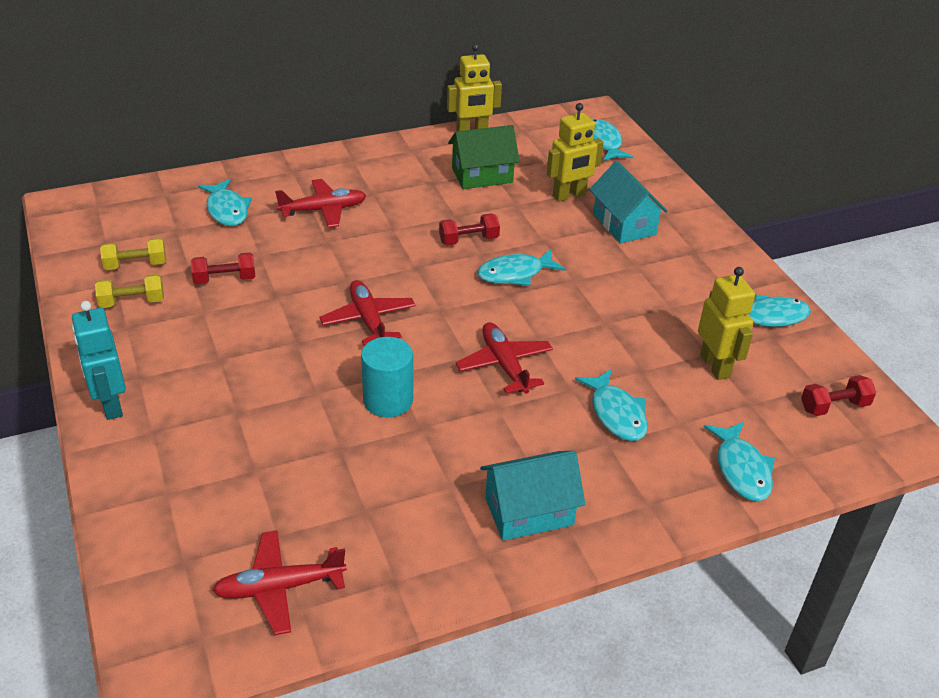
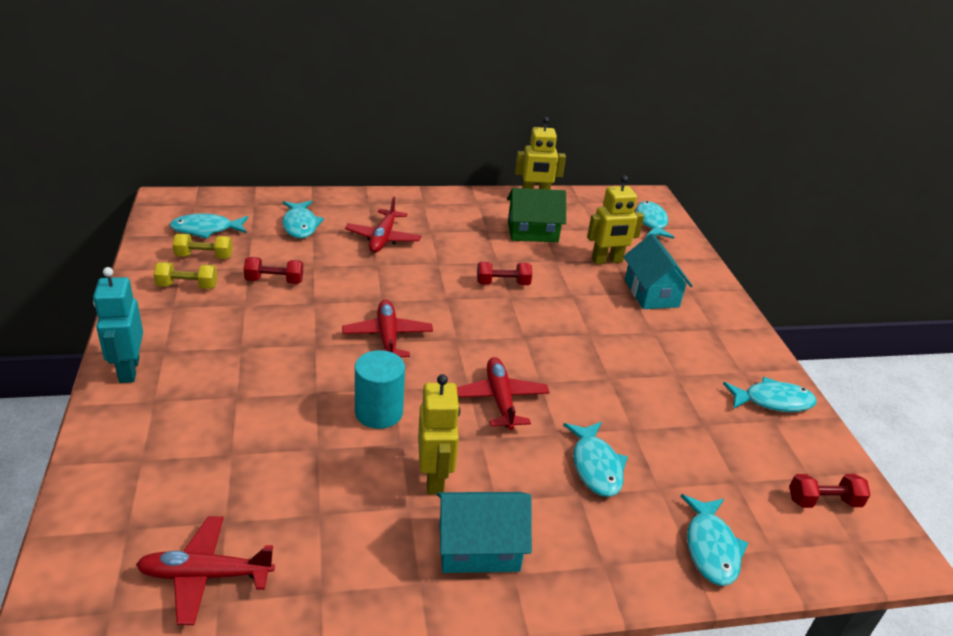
camera: 10 degrees right, 5 degrees down
(324, 210) = (383, 238): red plane -> red plane turned 105 degrees clockwise
(515, 274) = (536, 319): turquoise fish -> turquoise fish (206, 230)
(715, 366) = (707, 438): yellow robot -> yellow robot (435, 478)

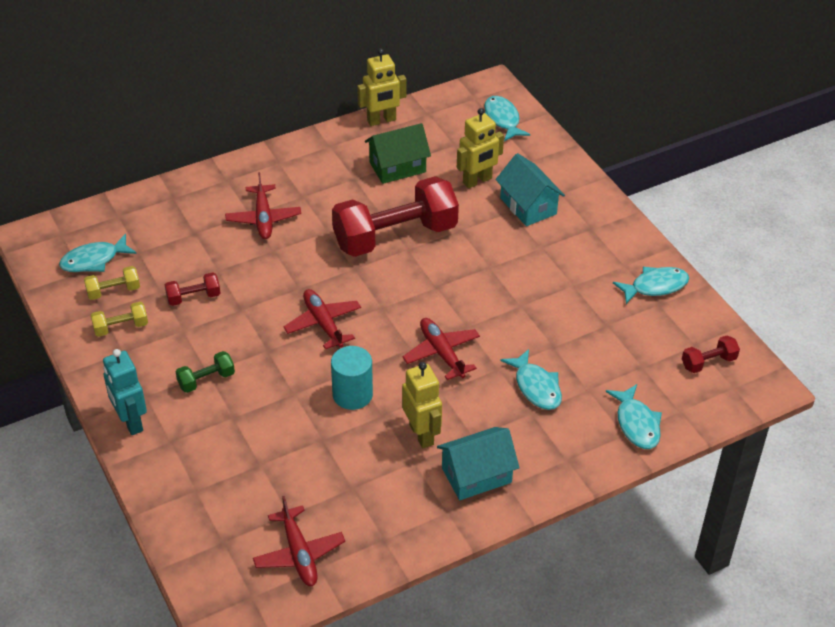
camera: 15 degrees left, 10 degrees up
(205, 575) = (299, 554): red plane -> red plane turned 90 degrees counterclockwise
(234, 354) = (206, 380): none -> green dumbbell
(300, 225) = (178, 227): turquoise fish -> none
(503, 284) = (395, 236): red dumbbell -> red dumbbell, size x2.38

